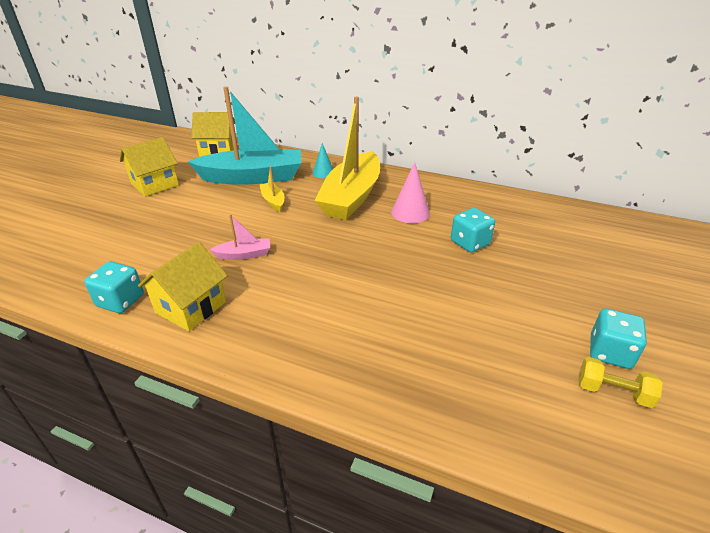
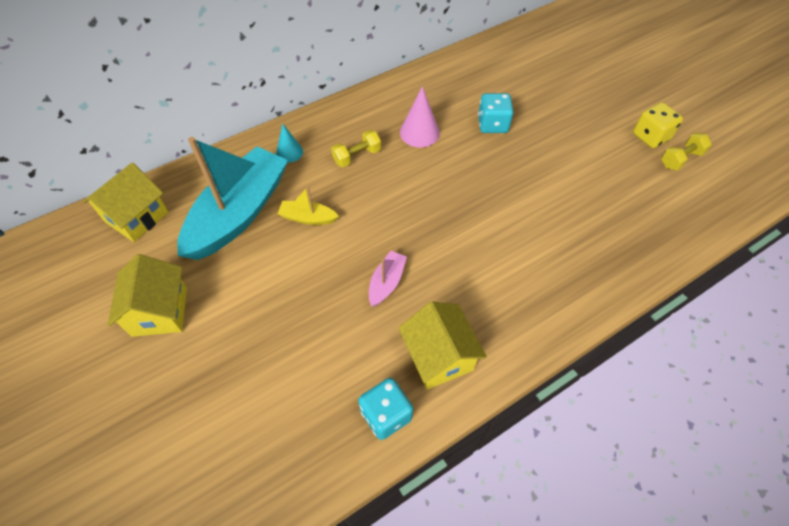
camera: 55 degrees left, 20 degrees up
(351, 197) = (357, 156): yellow boat -> yellow dumbbell
(610, 352) = (651, 136): turquoise dice -> yellow dice

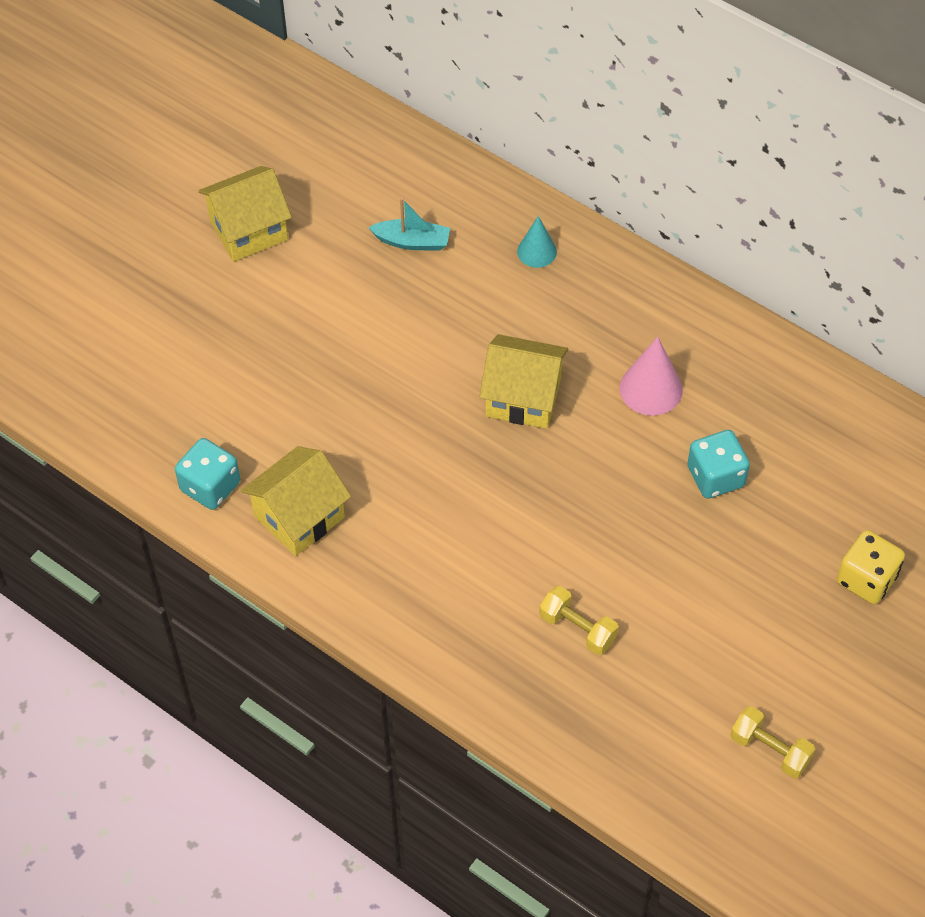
camera: 70 degrees right, 0 degrees up
(137, 217) = (361, 145): yellow house -> yellow house (523, 397)
(239, 213) = (412, 242): turquoise boat -> turquoise boat, size x0.42
(308, 218) = (437, 315): yellow boat -> none
(357, 156) = (567, 330): yellow dumbbell -> yellow dumbbell (578, 628)
(386, 282) = (377, 432): pink boat -> none
(651, 136) = (801, 701): yellow dice -> yellow dice (866, 579)

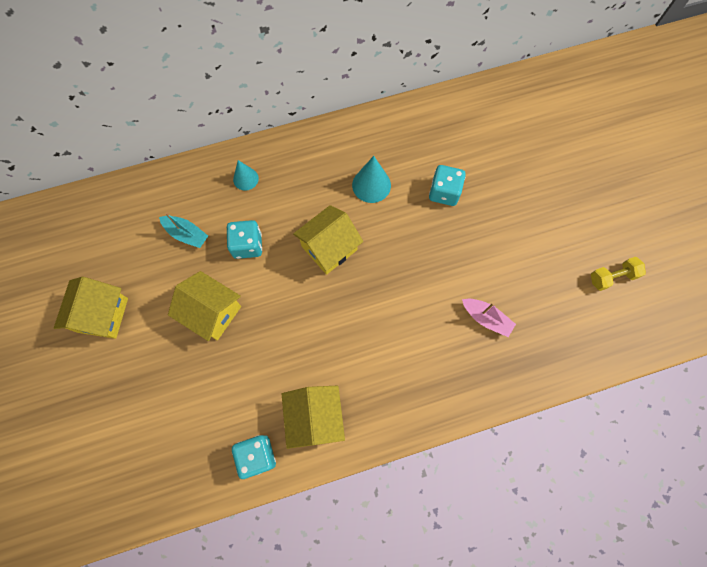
camera: 55 degrees left, 15 degrees up
(339, 332) = (212, 312): none -> yellow house
(412, 242) = (186, 234): turquoise boat -> turquoise boat turned 75 degrees clockwise
(452, 311) = (247, 245): none -> turquoise dice
(578, 628) = (486, 318): yellow dumbbell -> pink boat
(651, 389) = (371, 185): pink cone -> turquoise cone
(866, 579) = (547, 169): yellow dice -> none

